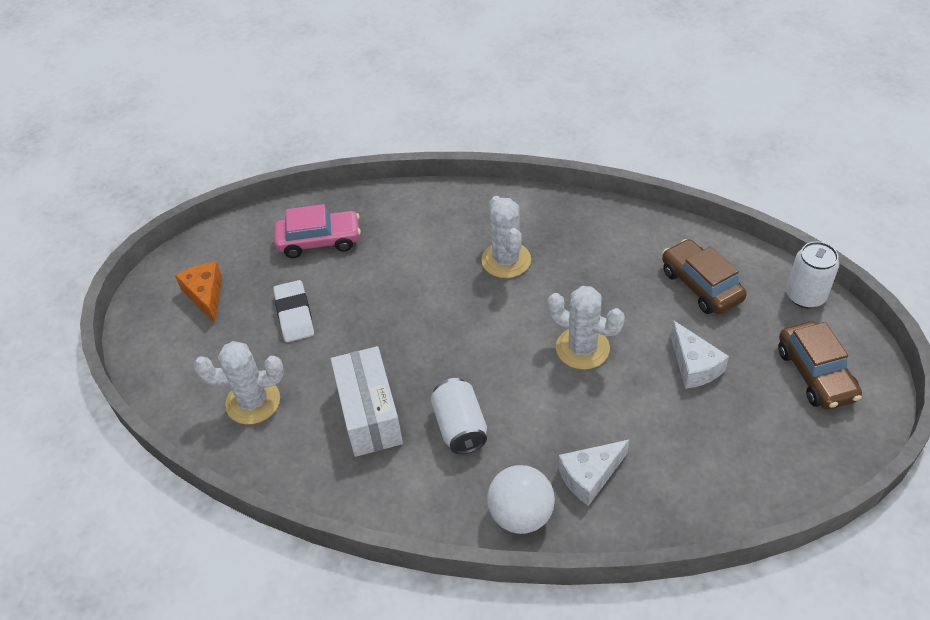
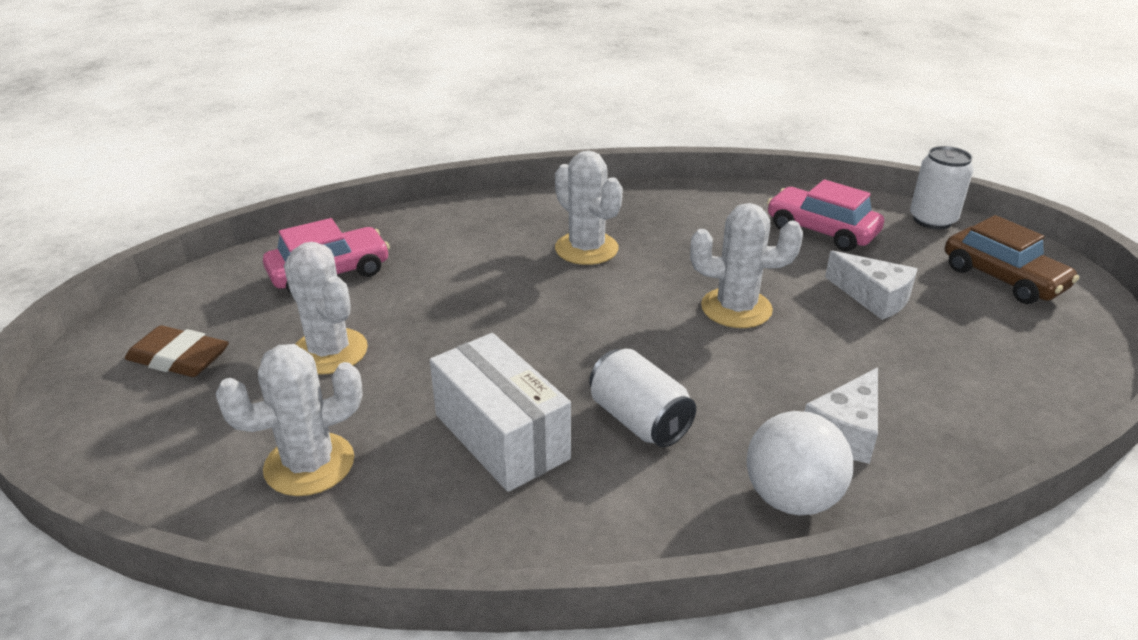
camera: 25 degrees left, 15 degrees down
(205, 295) = (179, 358): orange cheese -> brown eraser
(294, 314) = (329, 352): white eraser -> white cactus
(701, 285) = (821, 231): brown car -> pink car

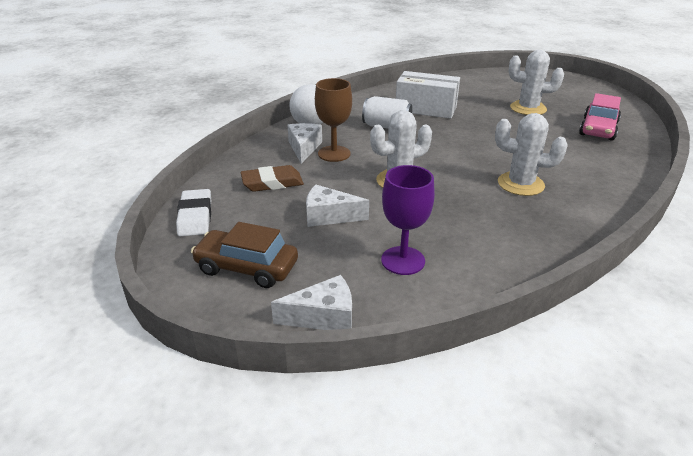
camera: 145 degrees right, 0 degrees up
(179, 358) = (567, 92): brown eraser -> brown eraser (272, 183)
(309, 464) = (468, 88): white cactus -> none
(796, 394) = (334, 154): none -> brown goblet
(821, 231) = (403, 260): pink car -> purple goblet
(932, 220) = (323, 316): white can -> white cheese
(1075, 363) = (195, 216): none -> white eraser

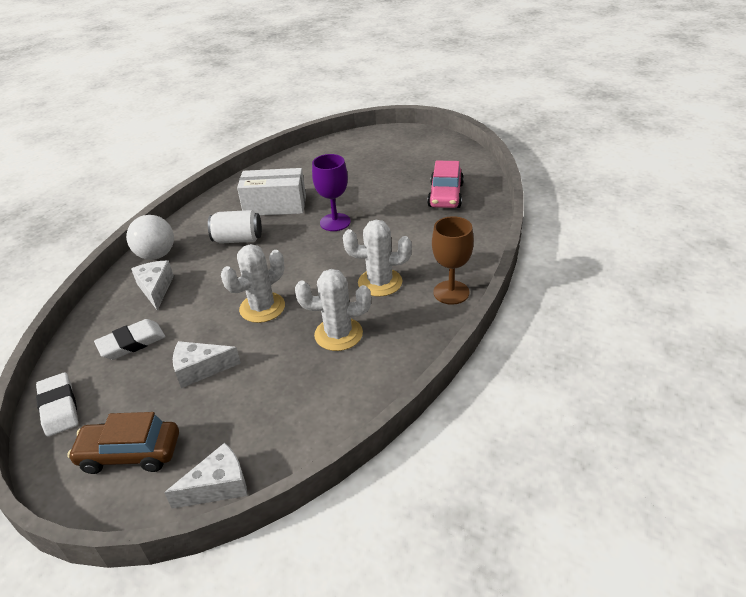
camera: 15 degrees left, 5 degrees up
(272, 183) = (132, 343): brown eraser -> white eraser
(334, 154) = (189, 289): brown goblet -> brown goblet (451, 292)
(403, 260) = (282, 402): purple goblet -> purple goblet (335, 222)
(528, 108) = (377, 183): white cactus -> white cactus (338, 334)

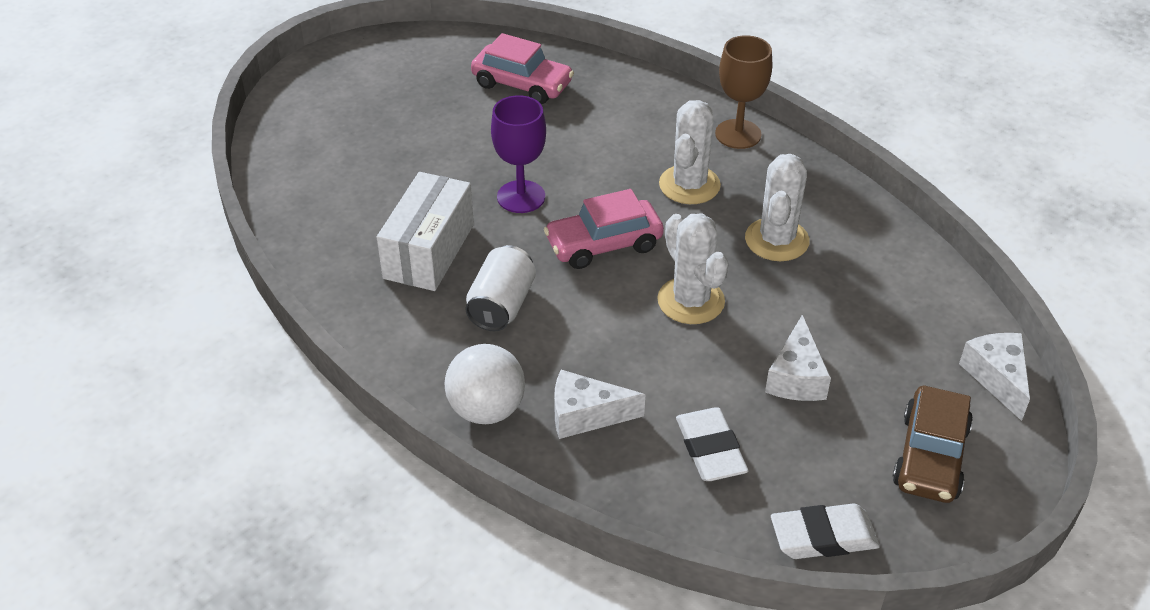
camera: 75 degrees left, 5 degrees up
(304, 262) = (604, 244): none -> pink car

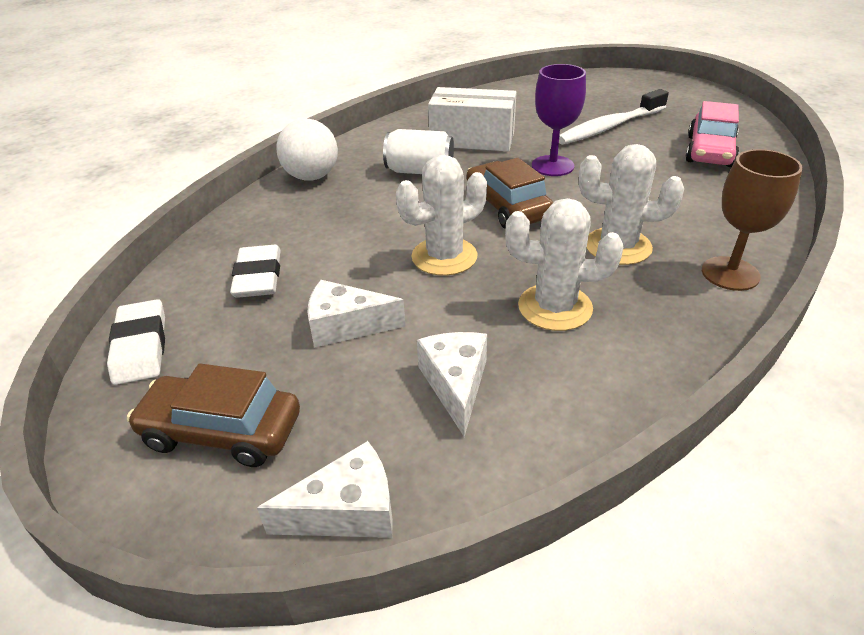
camera: 85 degrees right, 5 degrees down
(438, 136) = (609, 127): none -> white toothbrush
(586, 415) = (303, 215): white cheese -> white cheese (455, 384)
(604, 244) = (507, 207): pink car -> brown car
(710, 449) = (258, 277): white eraser -> white eraser turned 75 degrees counterclockwise

